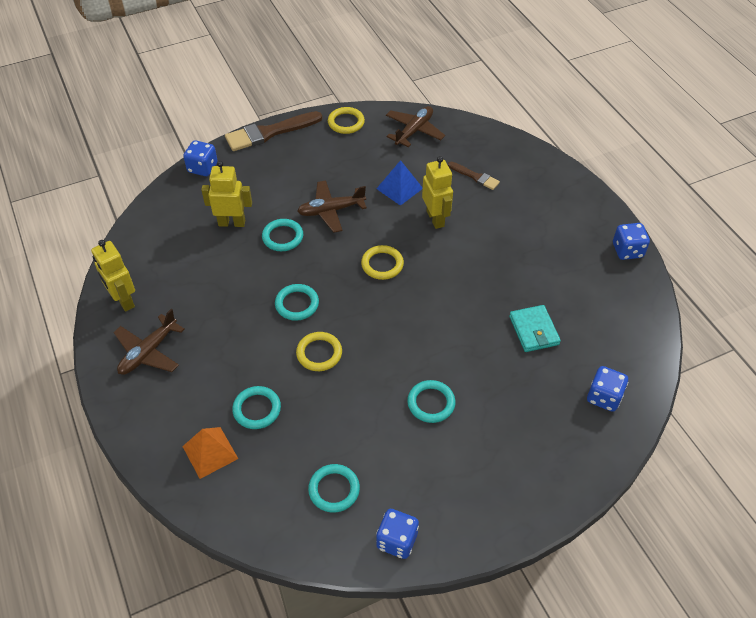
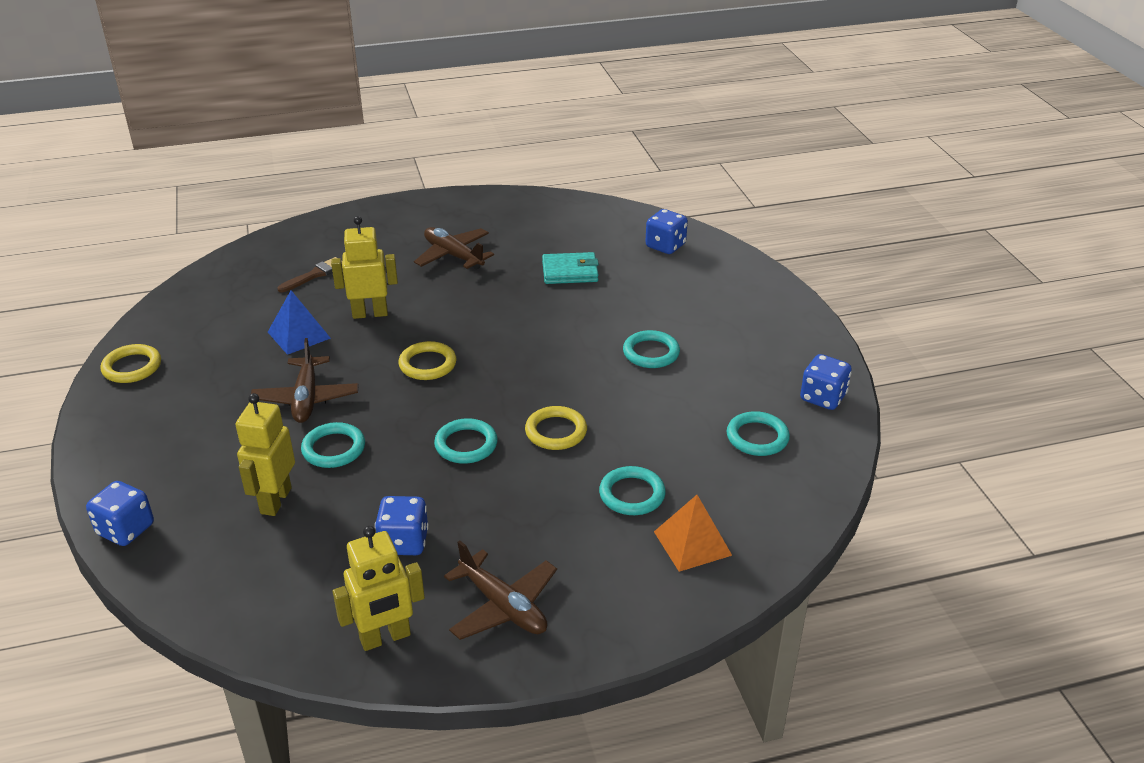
camera: 80 degrees left, 15 degrees down
(269, 133) = (95, 447): brown brush -> none
(414, 131) = (196, 310): brown plane -> brown plane (453, 255)
(627, 250) = (482, 199): blue dice -> blue dice (404, 542)

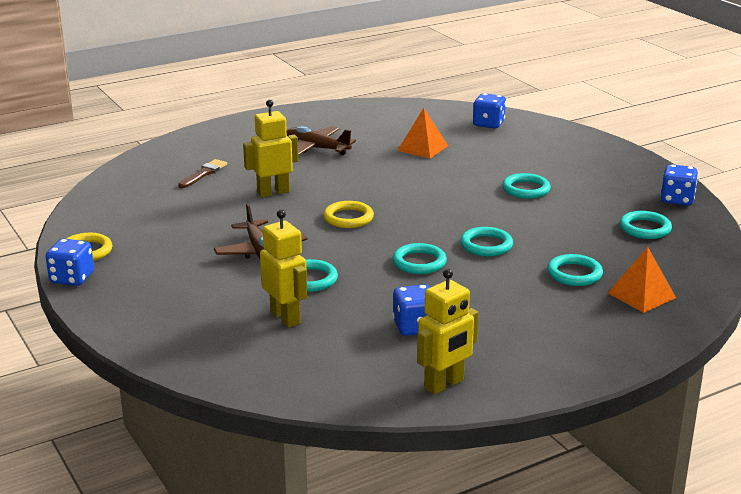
camera: 15 degrees left, 10 degrees down
(126, 529) = (168, 353): blue dice -> blue dice (72, 278)
(275, 500) = (285, 317): yellow robot -> yellow robot turned 150 degrees clockwise
(299, 335) = (221, 213): blue pyramid -> none
(503, 606) = (524, 352): brown plane -> none
(556, 431) = (486, 245): yellow ring -> turquoise ring
(570, 272) = (422, 148): turquoise wallet -> orange pyramid

